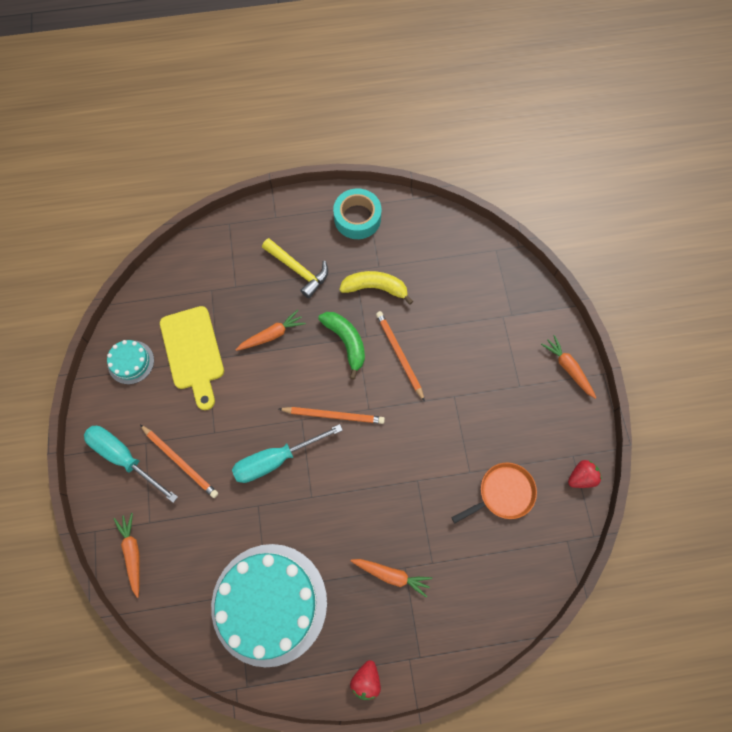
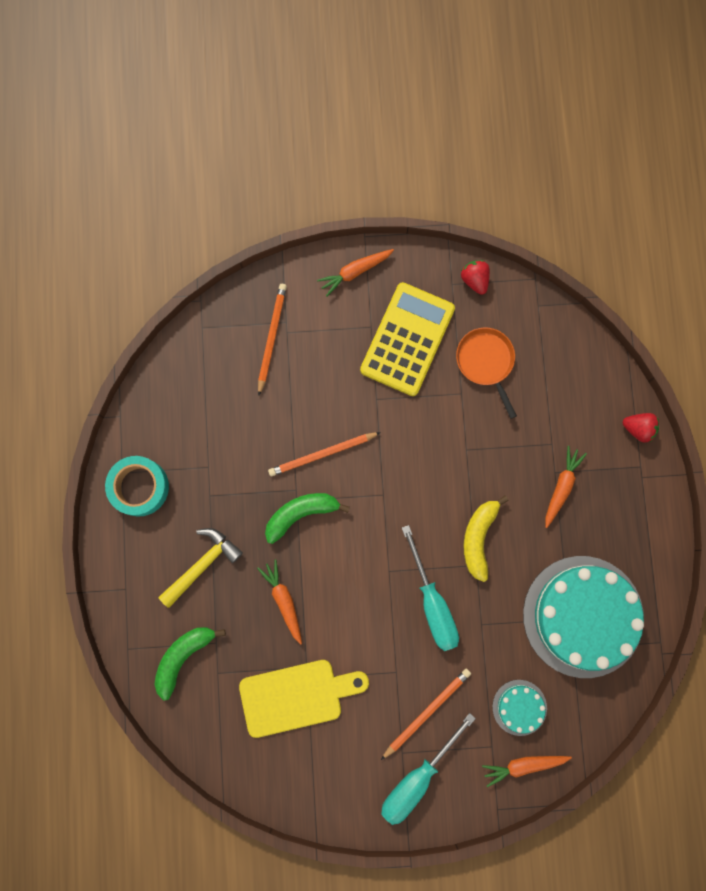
camera: 85 degrees left, 10 degrees up
(131, 362) = (302, 773): turquoise cake -> turquoise cake (519, 707)
(224, 264) = (183, 656): none -> green banana
(333, 415) = (387, 534): orange pencil -> orange pencil (271, 337)
(366, 680) = (659, 521): red strawberry -> red strawberry (638, 428)
(375, 288) = (236, 474): yellow banana -> yellow banana (478, 538)
(513, 419) = (407, 339): none -> yellow calculator

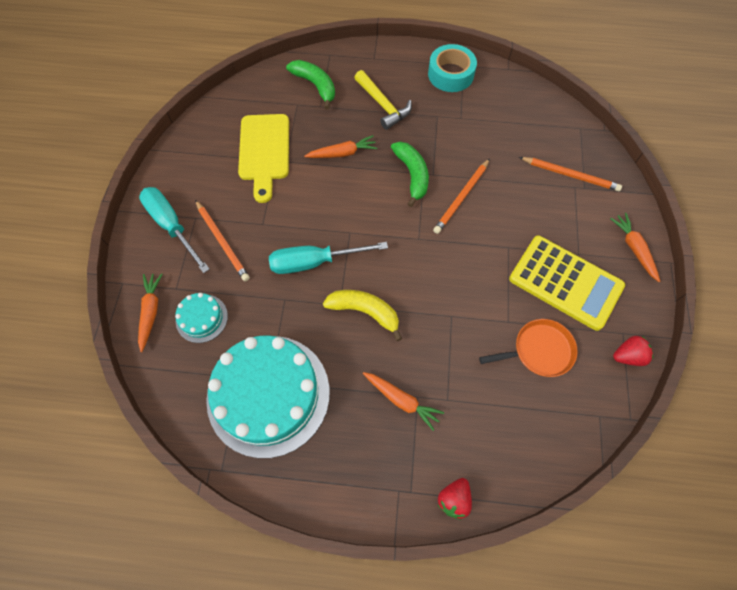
camera: 100 degrees right, 15 degrees down
(322, 454) = (461, 197): orange pencil -> orange pencil turned 135 degrees counterclockwise

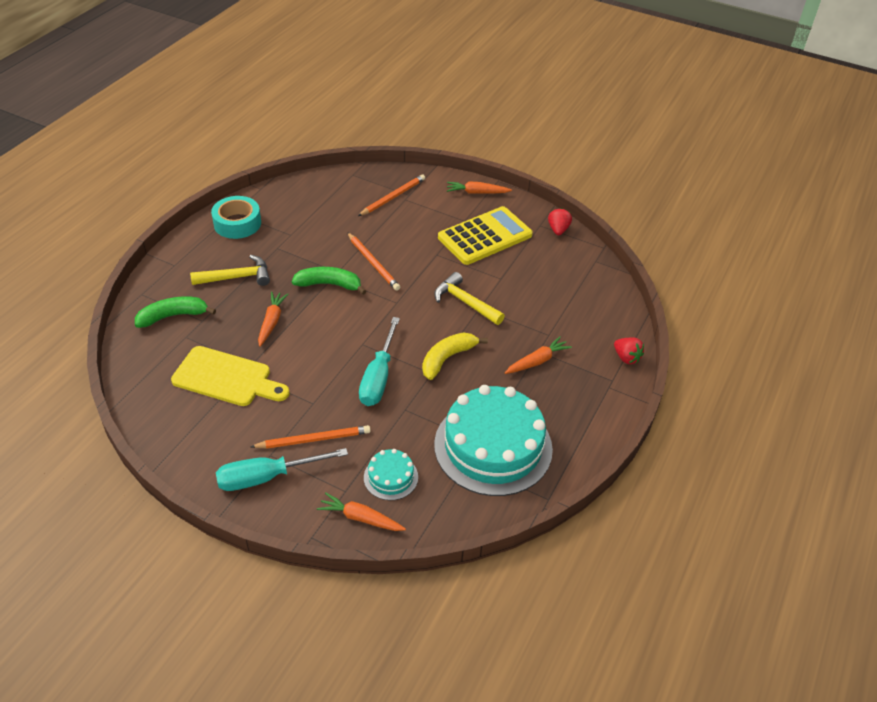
camera: 70 degrees left, 20 degrees down
(452, 299) = (465, 302): none -> yellow hammer
(539, 351) = (533, 271): orange pan -> none

